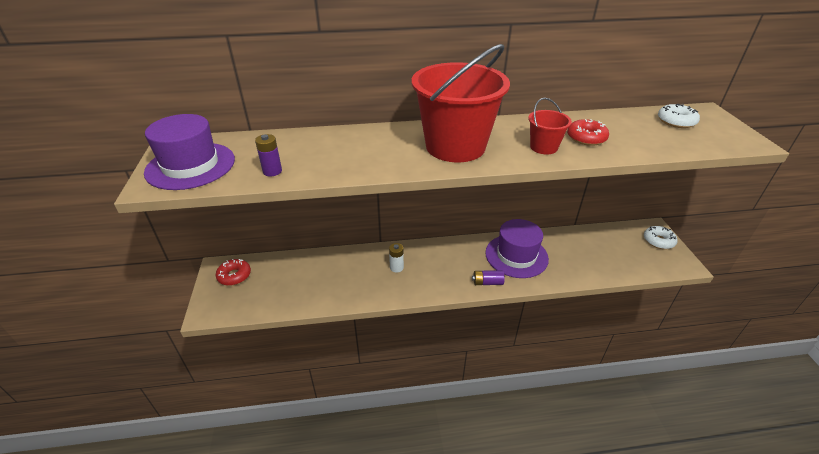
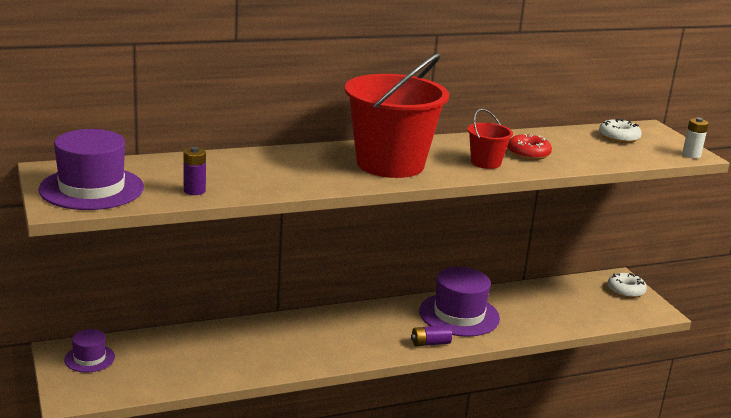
camera: 15 degrees left, 15 degrees down
(234, 276) = (89, 358): red donut -> purple hat
(396, 267) = (310, 336): white battery -> white battery (691, 155)

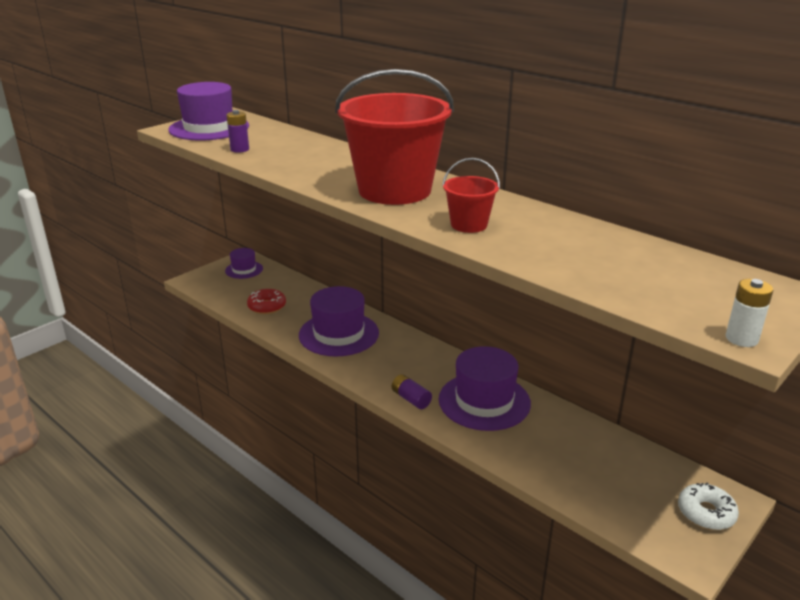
camera: 65 degrees right, 5 degrees up
(295, 344) = (339, 334): none -> purple hat
(528, 154) = (535, 239): red donut -> red donut (267, 306)
(618, 137) = (702, 279): white donut -> none

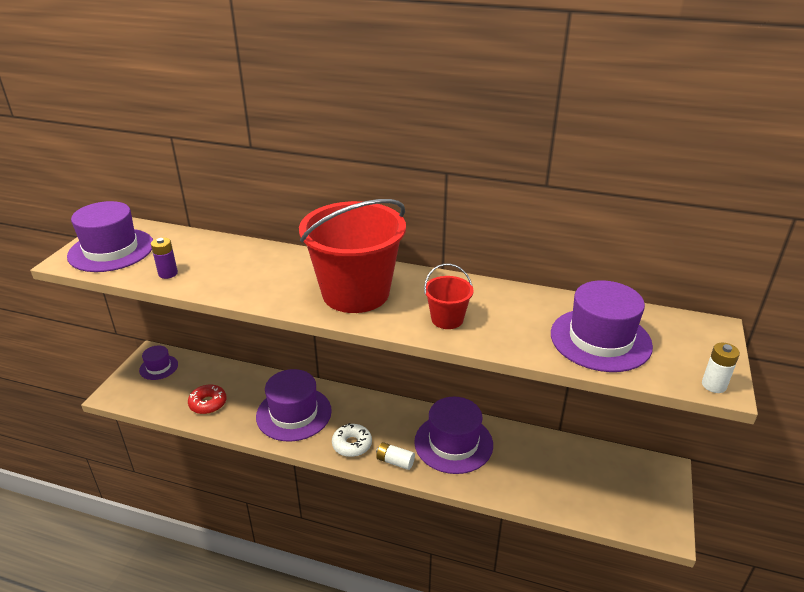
camera: 25 degrees left, 5 degrees up
(411, 399) = (395, 461): purple battery -> white battery
(630, 273) = (600, 339): none -> purple hat
(706, 513) = (656, 488): white donut -> white donut (352, 444)

